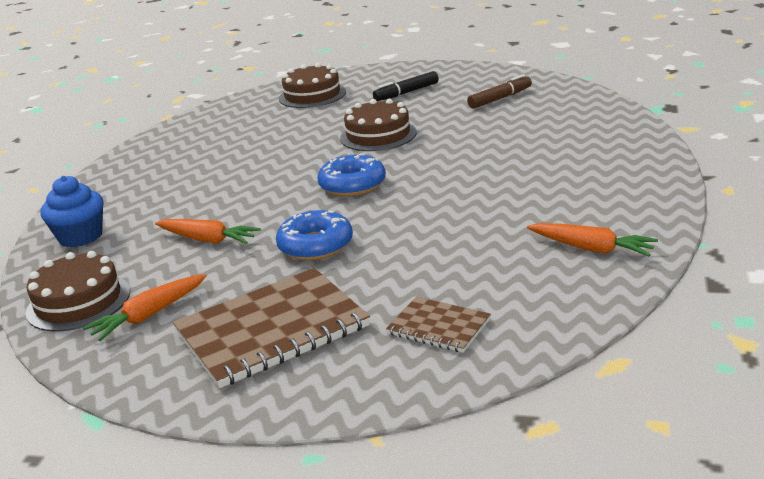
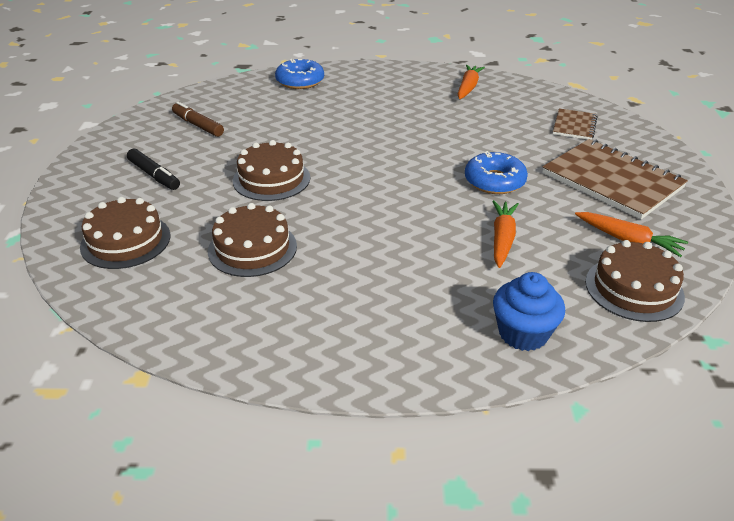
camera: 105 degrees left, 10 degrees up
(273, 135) = (252, 248): none -> brown cake
(352, 185) = (384, 179): blue donut -> blue donut (300, 81)

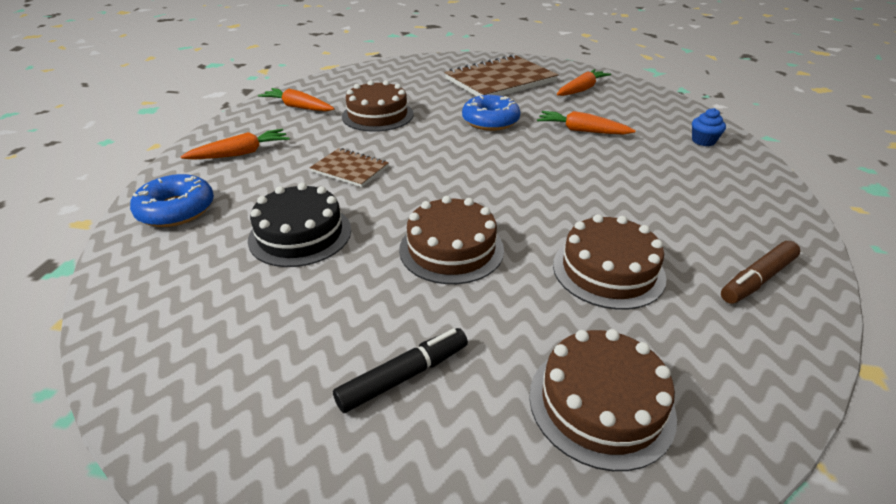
camera: 80 degrees left, 0 degrees up
(198, 125) = (249, 322): brown marker -> brown marker (757, 279)
(280, 123) = (300, 234): none -> black cake
(378, 83) = (241, 153): none -> orange carrot
(523, 333) = (703, 141): blue cupcake -> blue cupcake, size x0.60
(574, 126) = (407, 77): brown notebook -> brown notebook (350, 169)
(634, 289) = (639, 98): brown cake -> brown cake (377, 115)

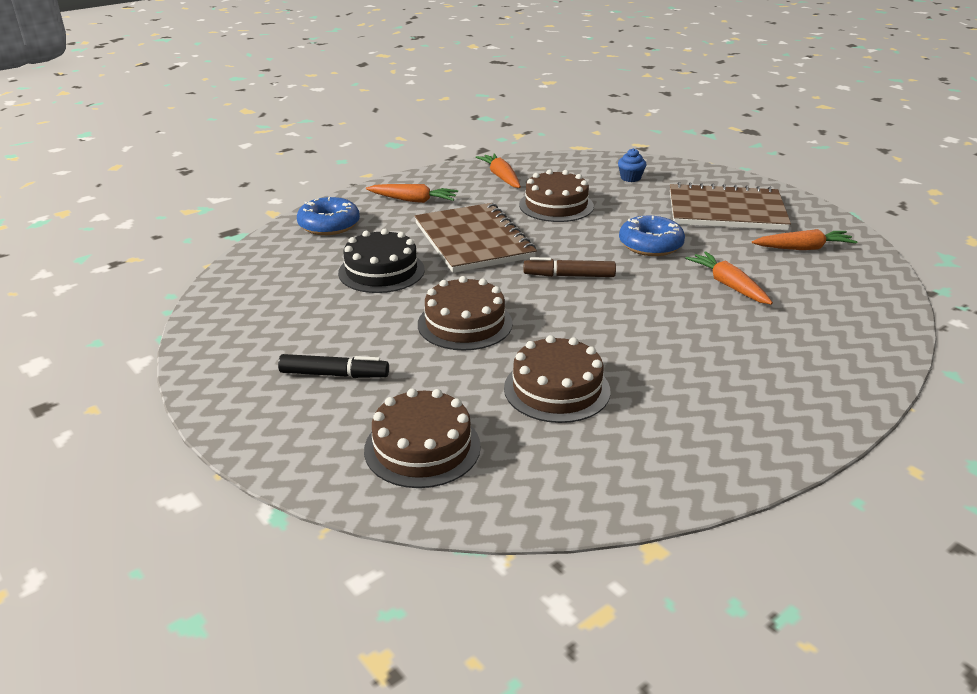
camera: 40 degrees right, 5 degrees down
(350, 169) = (473, 241): brown notebook -> brown notebook, size x1.95
(703, 141) = (850, 344): blue cupcake -> blue cupcake (630, 178)
(757, 279) = (671, 454): brown marker -> brown marker (569, 275)

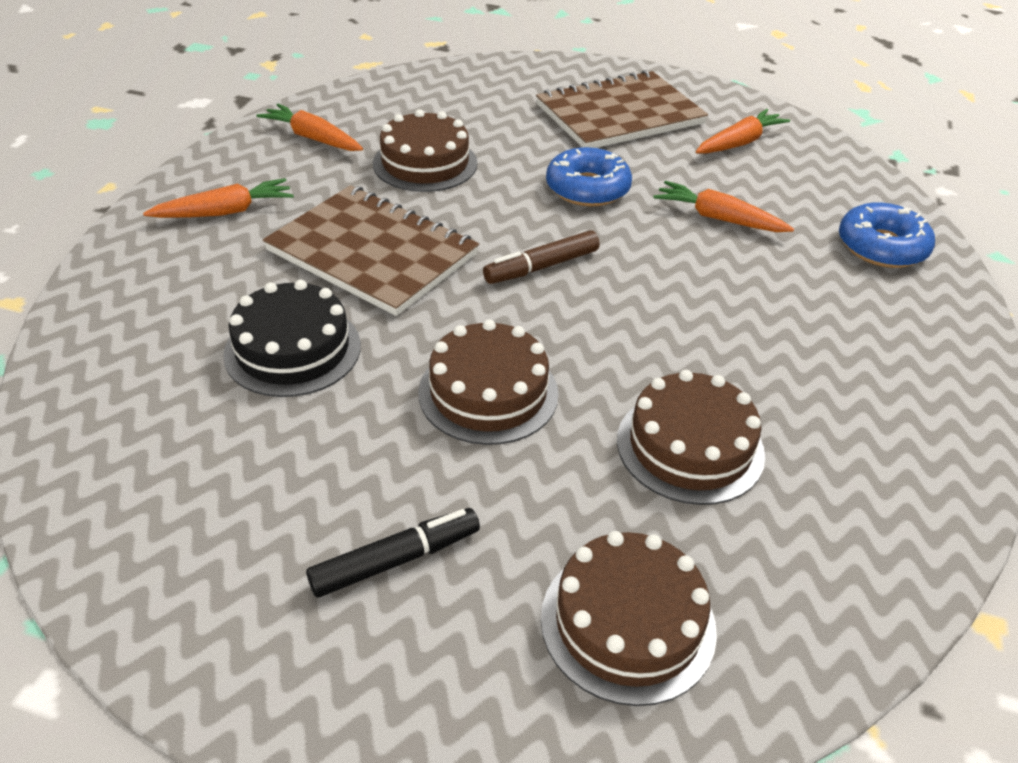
camera: 35 degrees left, 10 degrees up
(329, 225) = (134, 295): blue donut -> blue donut (881, 247)
(630, 178) = (474, 96): blue cupcake -> none

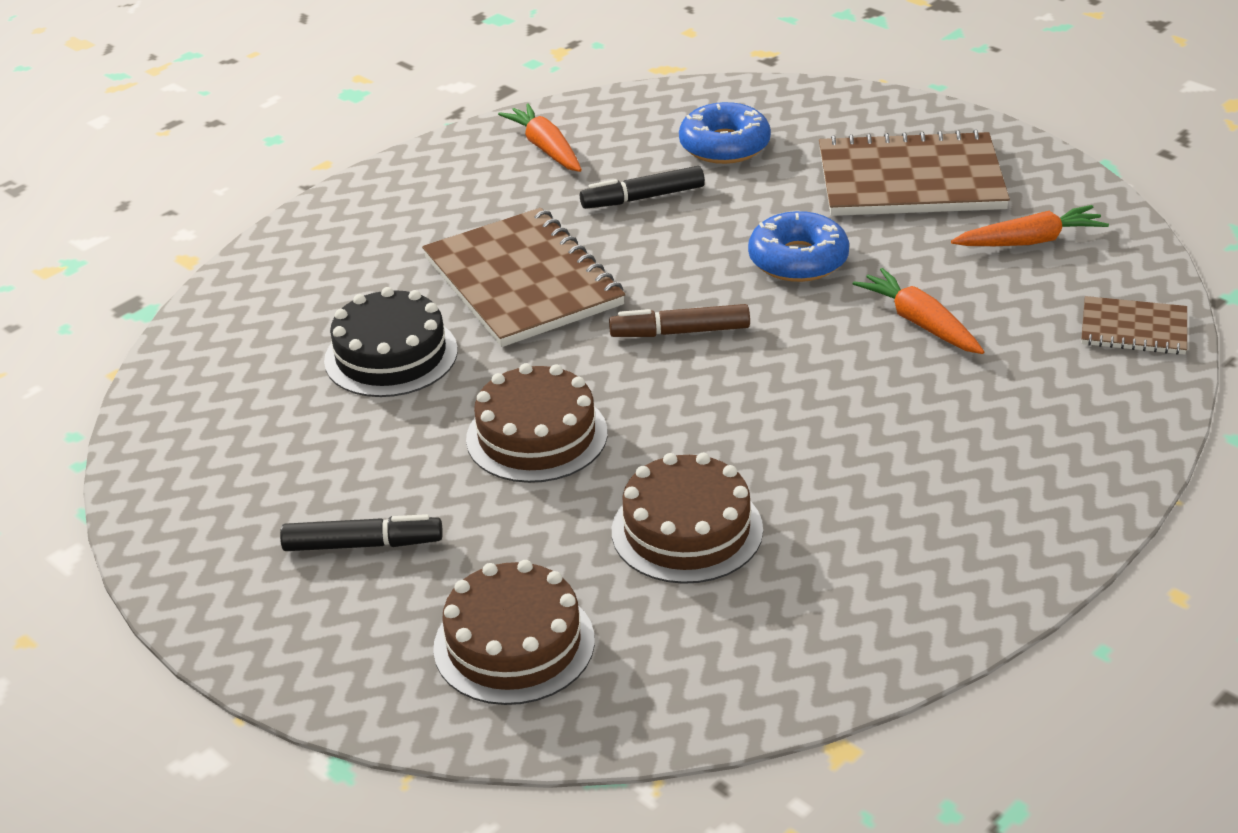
camera: 30 degrees right, 5 degrees down
(225, 212) = (412, 212): orange carrot -> none
(425, 163) = (642, 198): brown cake -> black marker
(863, 191) = (1133, 328): none -> brown notebook
(881, 247) = (1088, 395): blue donut -> blue donut (724, 145)

